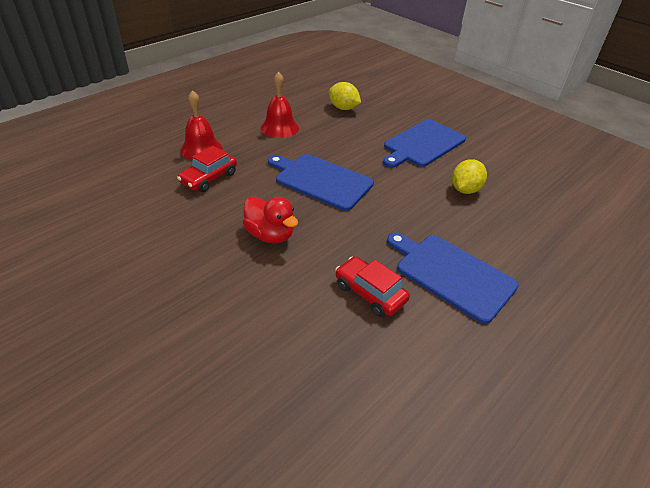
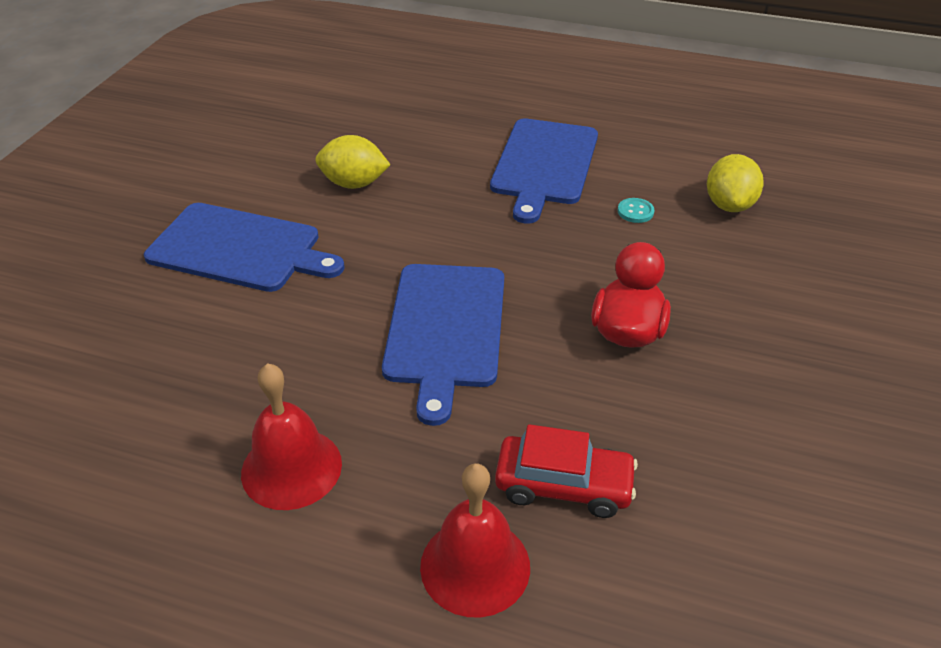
camera: 115 degrees left, 0 degrees up
(343, 108) = (136, 395): yellow lemon -> yellow lemon (729, 205)
(370, 293) = (635, 212): red car -> turquoise button

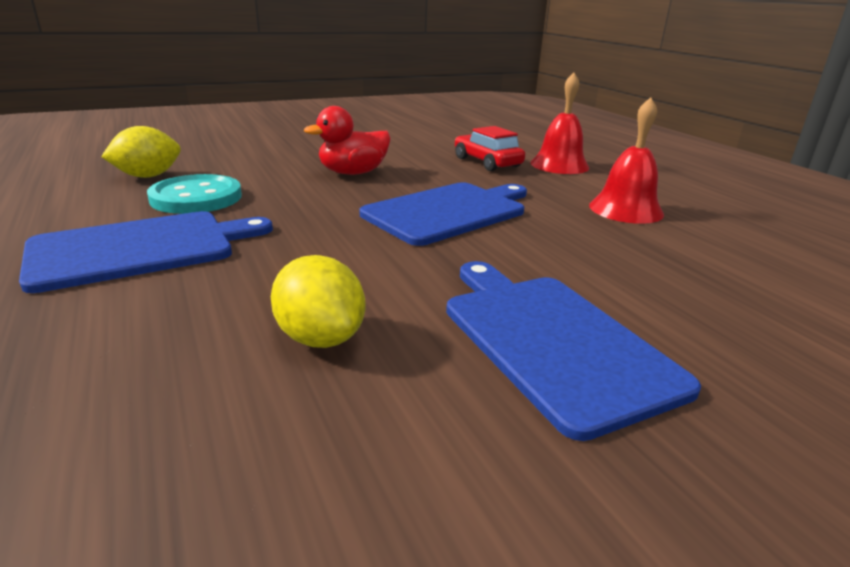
camera: 135 degrees left, 15 degrees down
(635, 212) = (196, 197): turquoise button -> turquoise button, size x2.40

